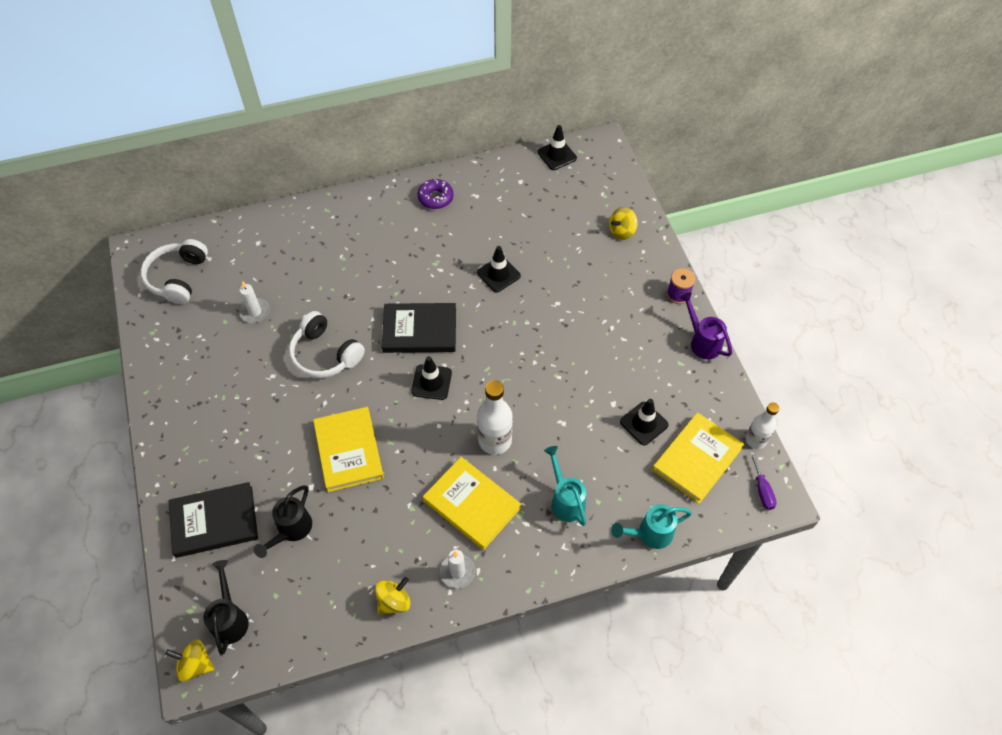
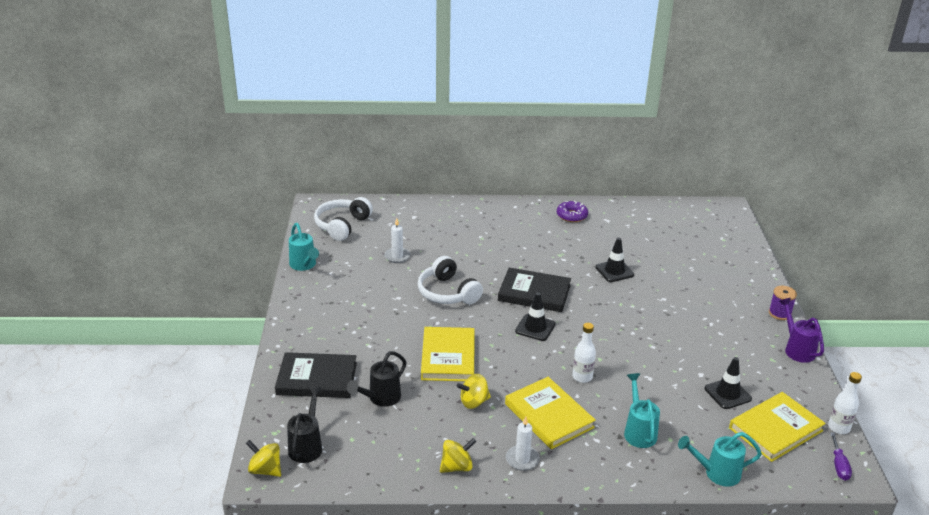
camera: 15 degrees right, 25 degrees down
(151, 353) = (304, 265): none -> turquoise watering can
(495, 440) = (582, 377): white bottle -> white bottle, size x0.65
(557, 155) = (685, 208): black traffic cone -> none
(622, 231) = (734, 264): yellow spinning top -> yellow spinning top (474, 402)

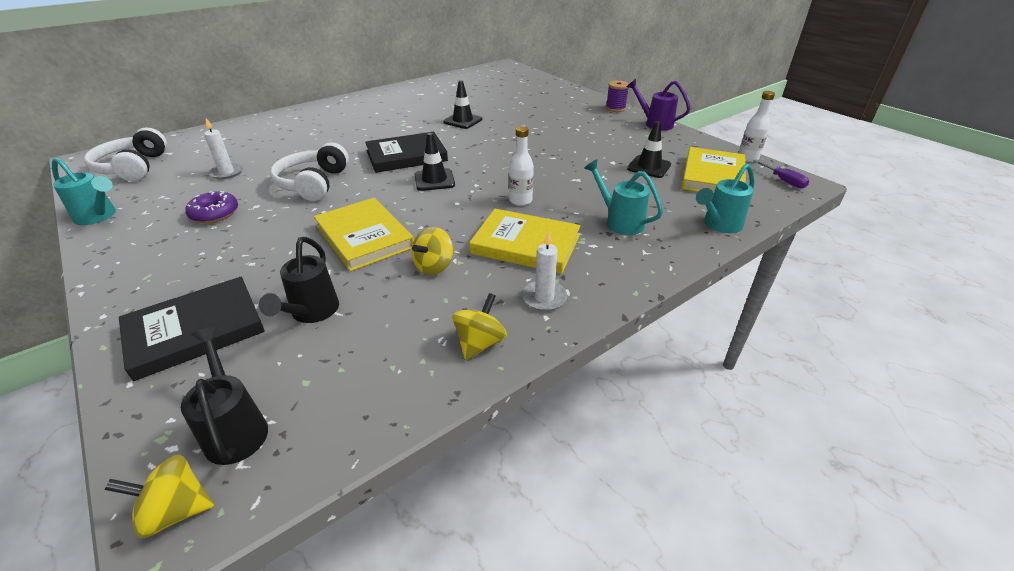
camera: 35 degrees left, 5 degrees up
(447, 293) = (313, 183): white headphones -> white headphones turned 75 degrees clockwise
(571, 216) = (387, 98): purple donut -> purple donut (214, 213)

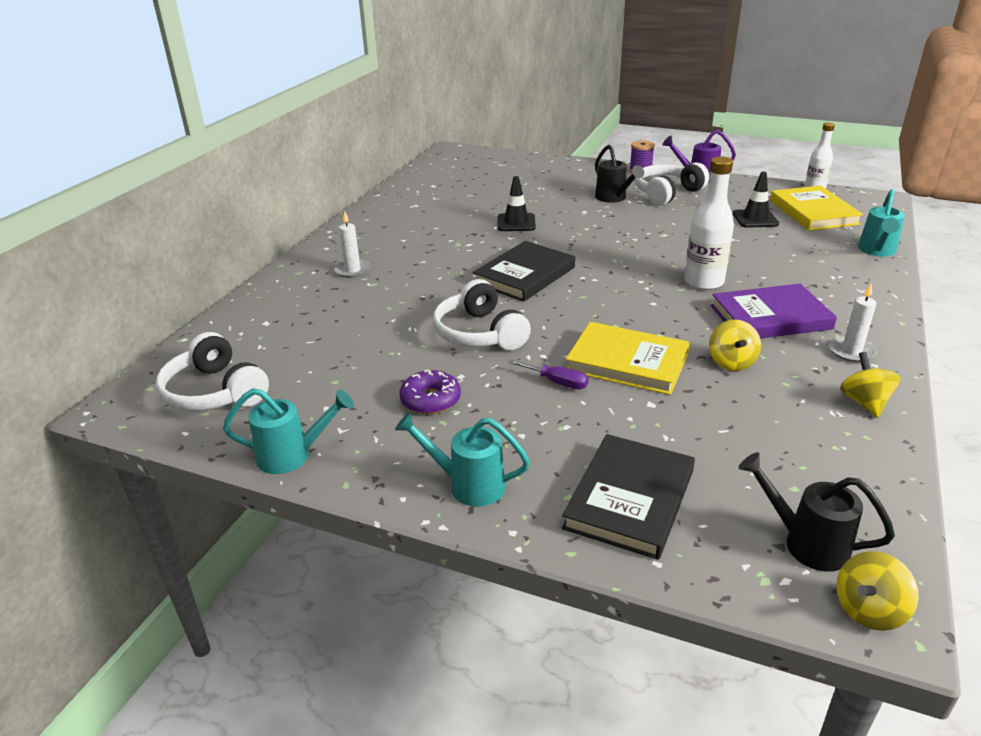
camera: 30 degrees left, 5 degrees down
(227, 173) = (355, 356): white candle -> white candle (352, 270)
(311, 313) = (702, 440): black watering can -> black watering can (613, 198)
(434, 180) = (595, 289): black traffic cone -> none
(520, 200) = (703, 282): white bottle -> white bottle, size x1.55
(525, 244) = (770, 317): yellow book -> purple book
(608, 129) = (667, 193): none -> white headphones
(619, 222) = (807, 273): turquoise watering can -> turquoise watering can (468, 485)
(783, 181) = (866, 201): purple screwdriver -> purple screwdriver (557, 382)

